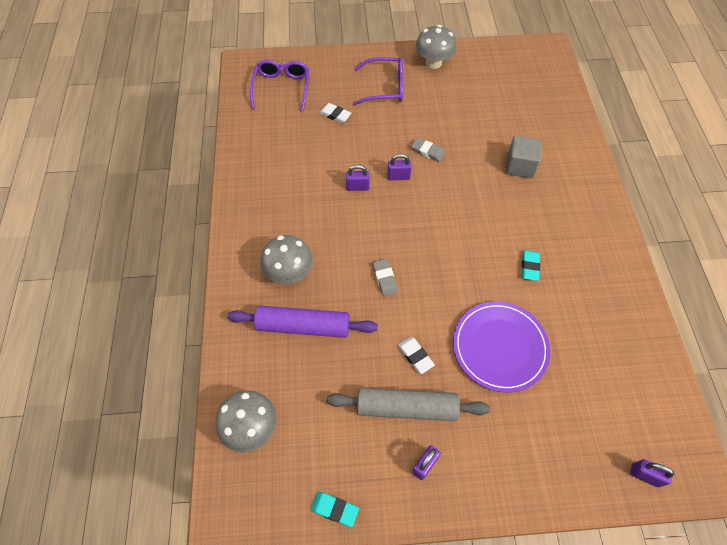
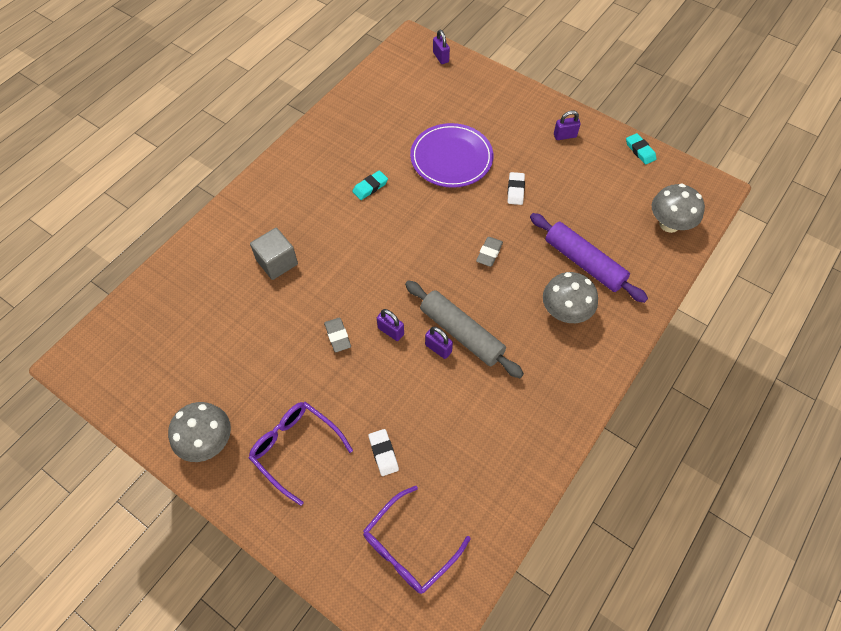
camera: 140 degrees left, 0 degrees up
(406, 408) = (549, 168): grey rolling pin -> grey rolling pin (461, 333)

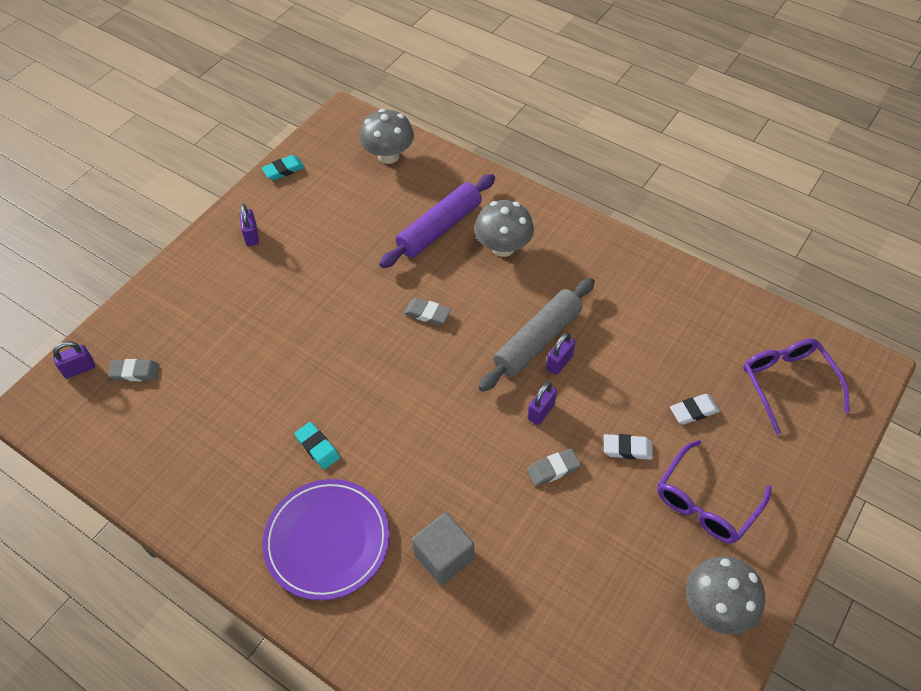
camera: 90 degrees left, 5 degrees down
(409, 547) = (787, 383): purple glasses -> purple glasses turned 150 degrees counterclockwise
(437, 85) = (135, 372): none -> grey eraser
(451, 158) = (275, 353): purple plate -> purple plate (327, 540)
(515, 190) = (334, 286): white eraser -> white eraser (627, 449)

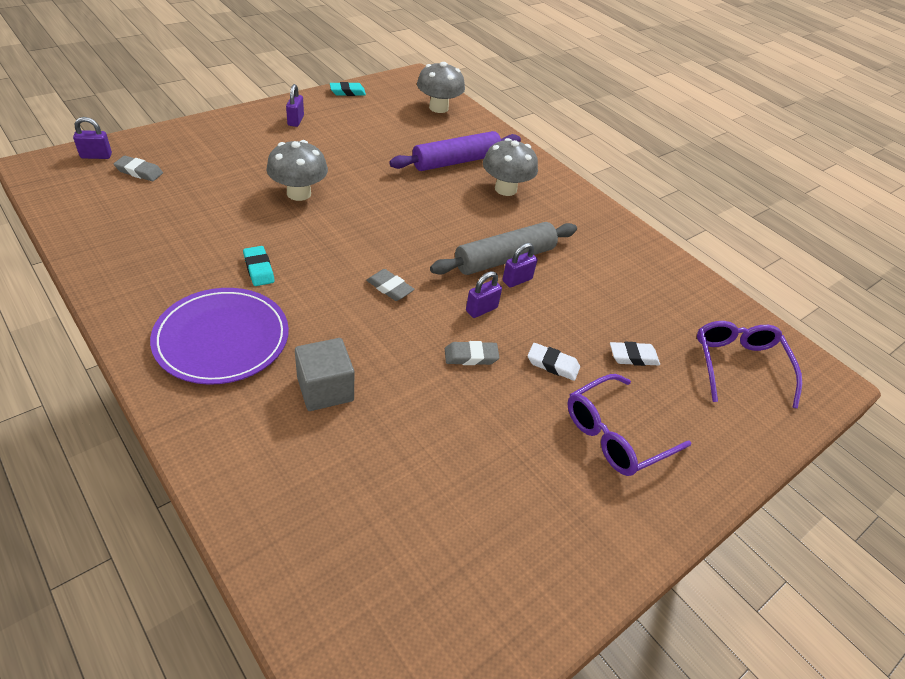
camera: 10 degrees right, 10 degrees down
(427, 313) = (414, 211): grey eraser -> grey eraser (390, 288)
(716, 607) = (589, 532): grey mushroom -> grey mushroom (299, 193)

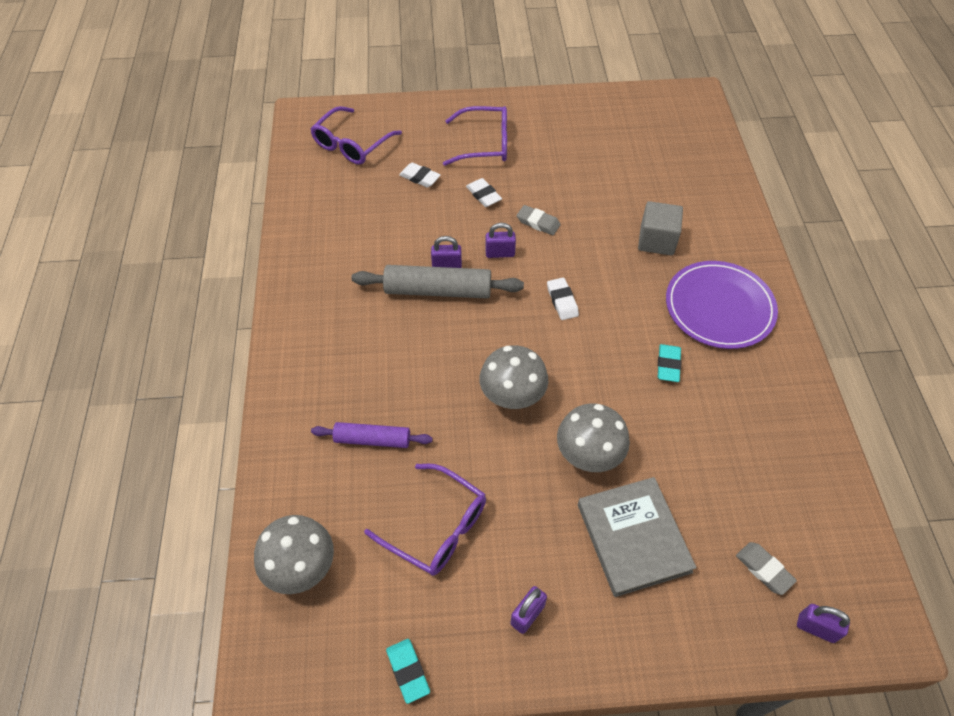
camera: 140 degrees left, 10 degrees up
(243, 163) = (633, 538): none -> grey book
(347, 92) = (408, 671): turquoise eraser -> turquoise eraser turned 45 degrees clockwise
(377, 137) = (437, 527): none -> purple glasses
(390, 288) = (562, 301): grey eraser -> white eraser
(456, 161) = (372, 439): purple rolling pin -> purple rolling pin, size x0.63
(505, 189) = (356, 373): grey mushroom -> grey mushroom (512, 396)

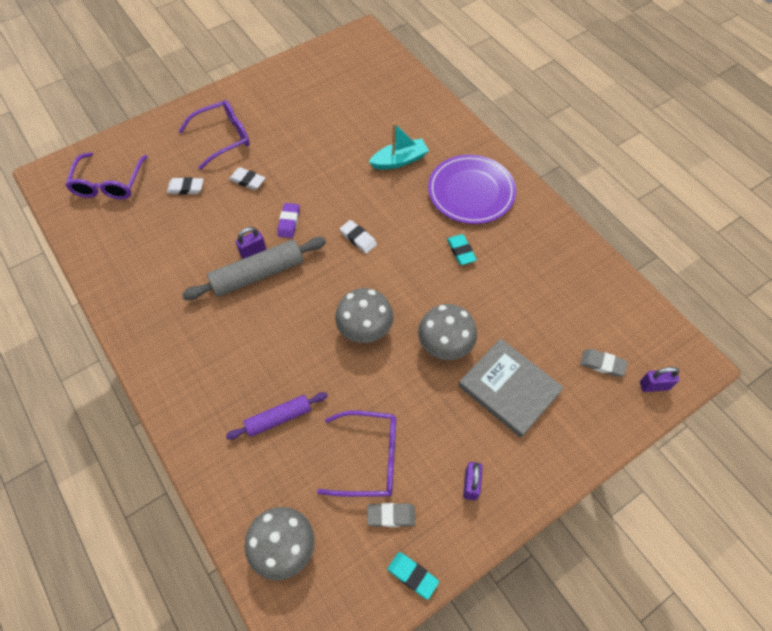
camera: 30 degrees left, 5 degrees up
(500, 253) = (289, 222): purple padlock -> purple eraser
(538, 223) = (304, 185): grey eraser -> grey eraser (391, 516)
(656, 240) = (399, 160): grey cube -> turquoise boat

